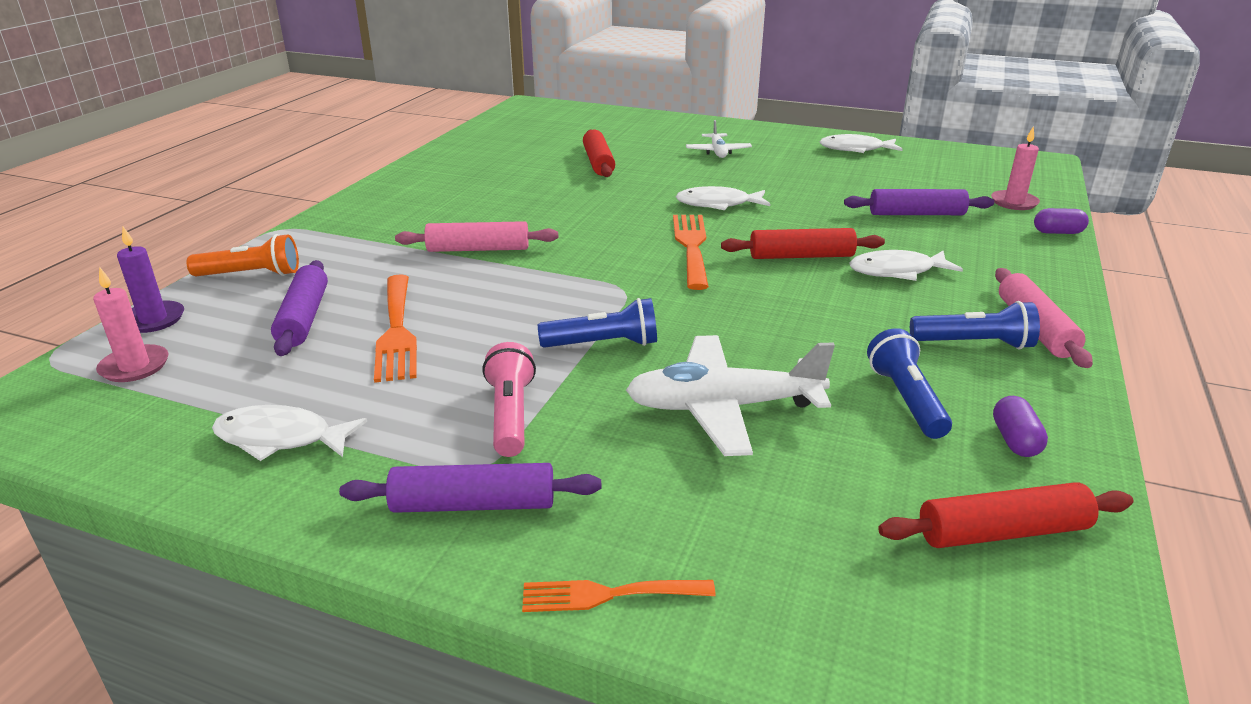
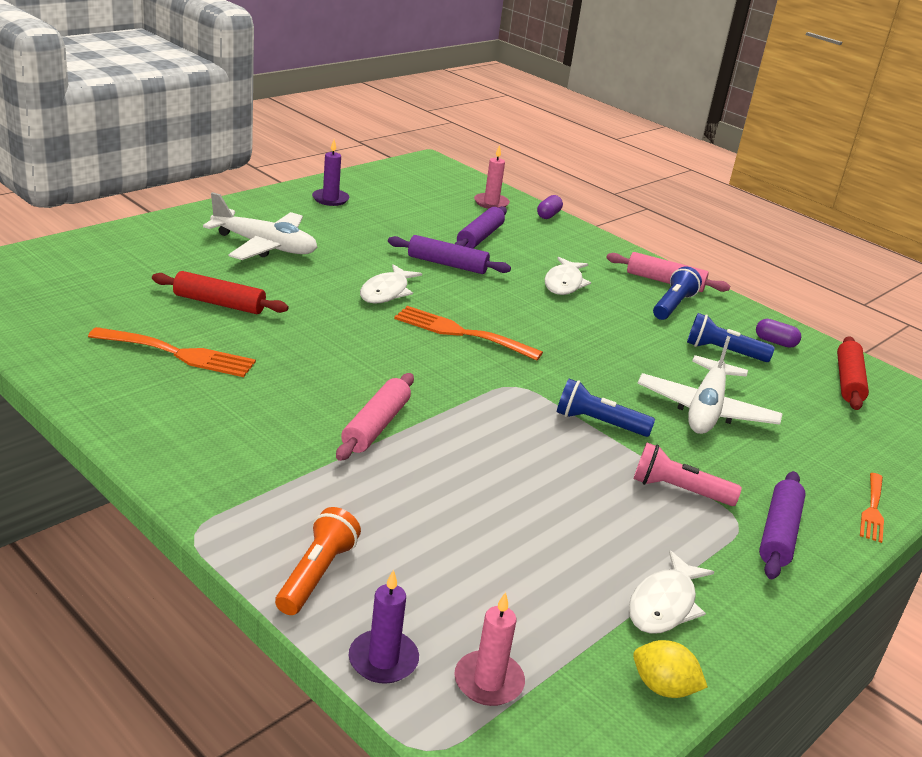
camera: 70 degrees left, 0 degrees up
(141, 458) = (663, 687): none -> yellow lemon
(304, 318) = (452, 556): purple rolling pin -> purple rolling pin (447, 264)
(397, 331) = (516, 509): orange fork -> orange fork (179, 354)
(603, 344) = (599, 423): blue flashlight -> blue flashlight turned 90 degrees counterclockwise
(718, 152) = (264, 246): white plane -> white plane, size x1.77
(801, 256) = (514, 302): red rolling pin -> none
(855, 149) = (330, 199): white fish -> purple candle

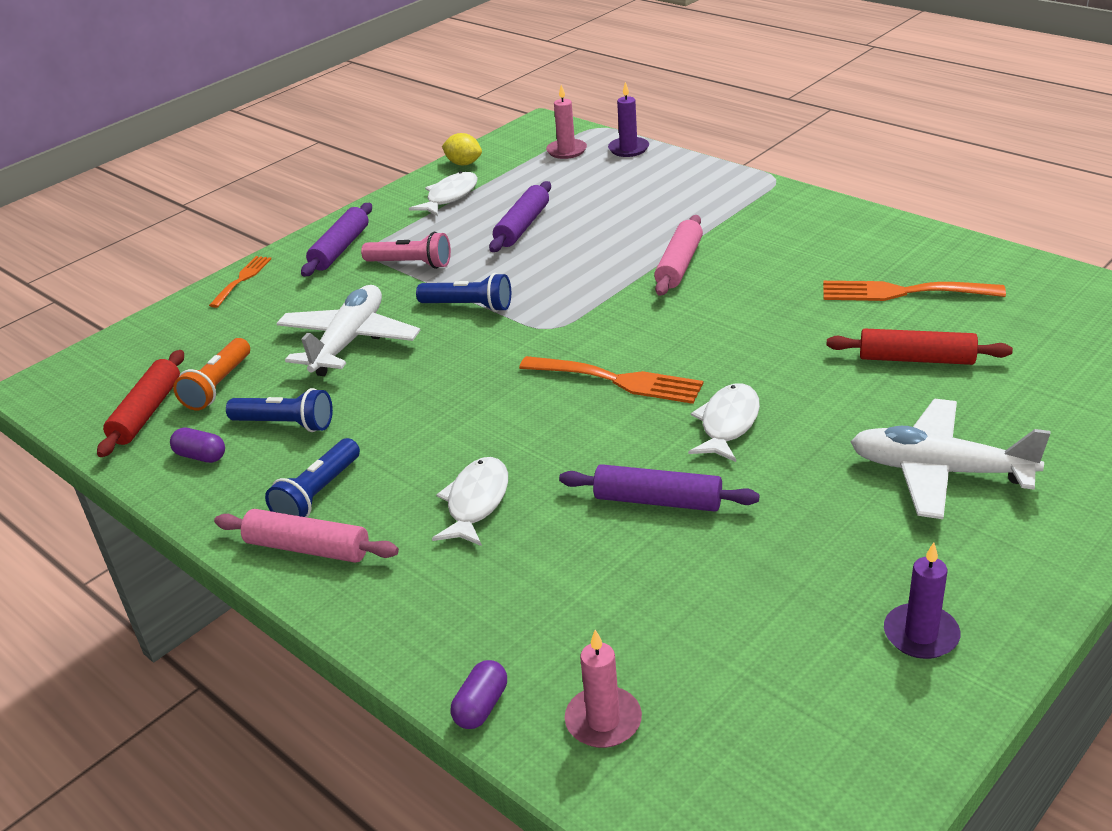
camera: 175 degrees left, 5 degrees up
(316, 574) = (683, 173): orange flashlight -> orange flashlight (218, 386)
(480, 237) = (614, 587): purple rolling pin -> purple rolling pin (522, 226)

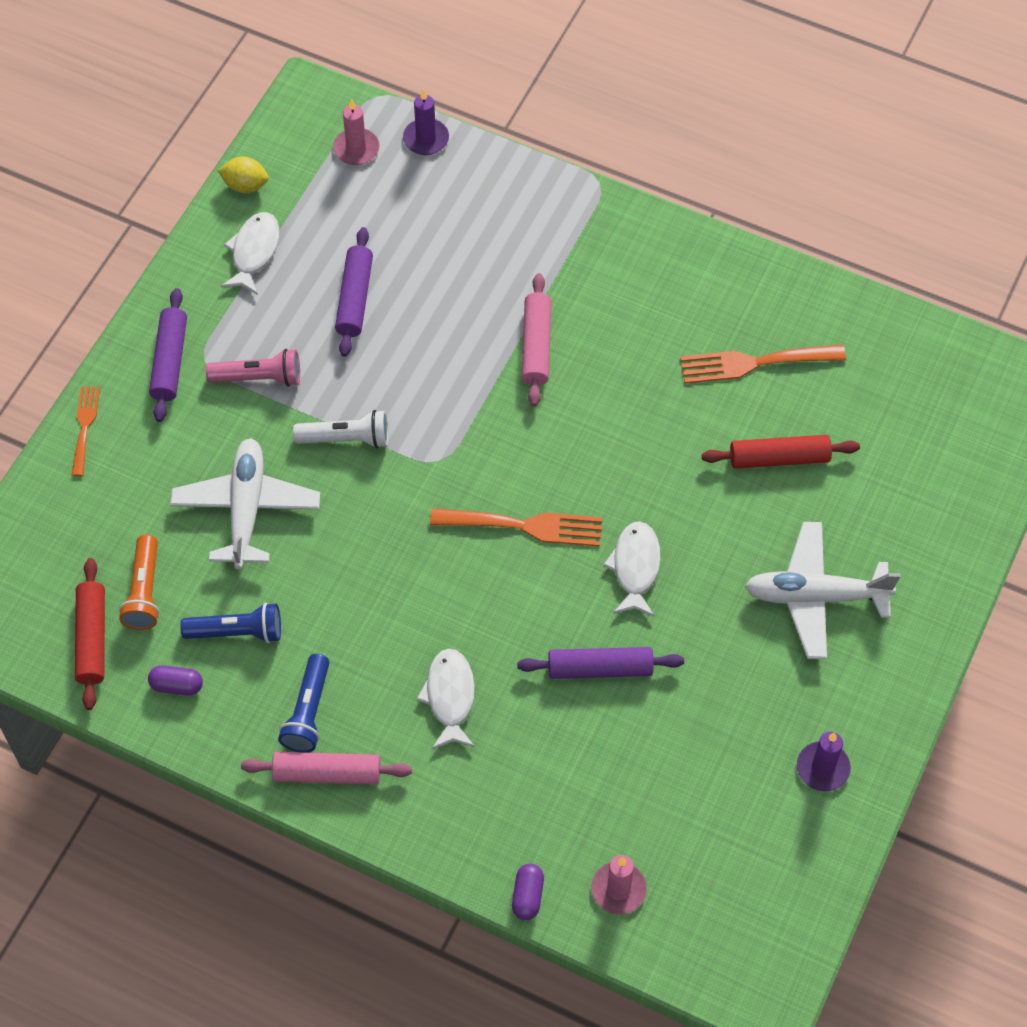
camera: 20 degrees left, 25 degrees up
(468, 306) = (346, 439): blue flashlight -> white flashlight

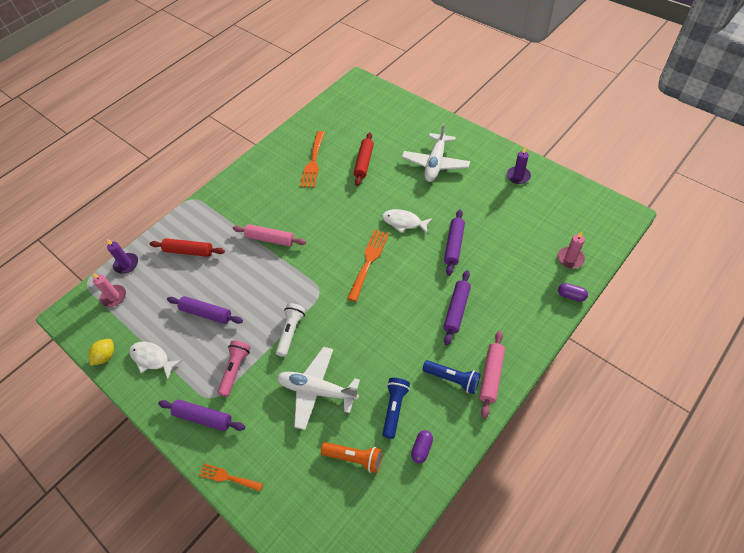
camera: 70 degrees left, 5 degrees down
(92, 638) = (378, 496): red rolling pin -> red rolling pin (189, 251)
(450, 697) = (457, 310): white fish -> purple rolling pin

